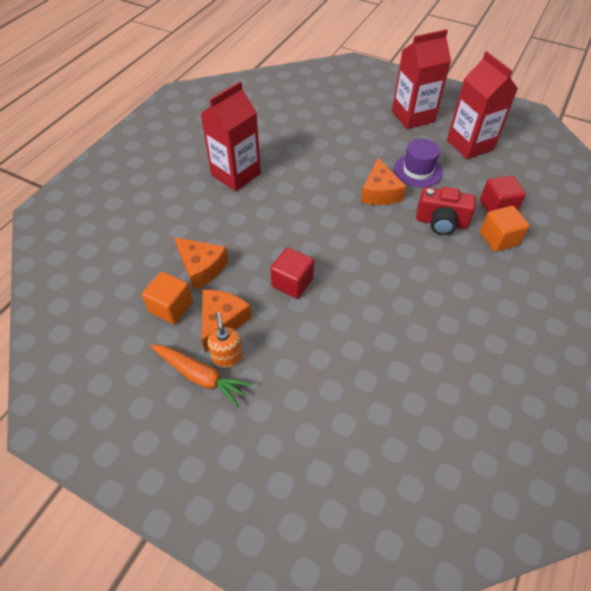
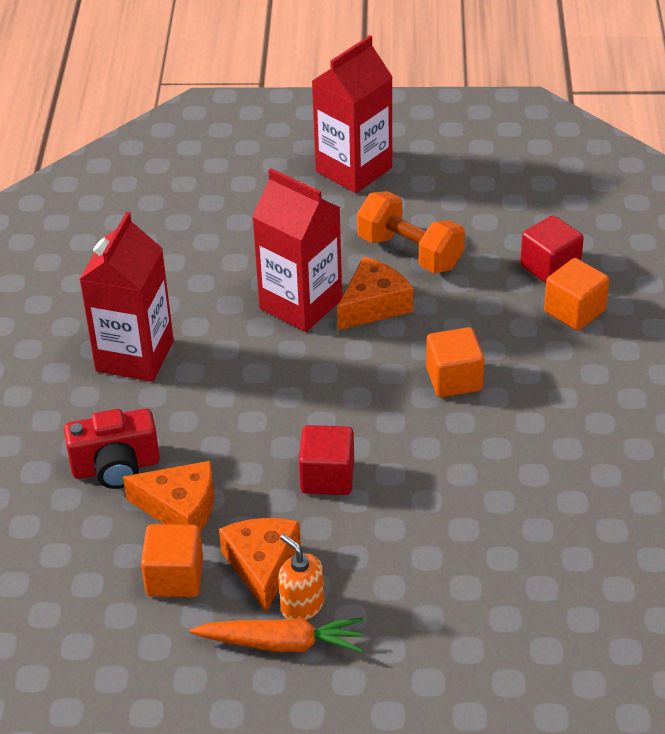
camera: 25 degrees left, 10 degrees down
(380, 192) = (373, 305): orange cheese -> orange cheese turned 105 degrees counterclockwise
(401, 253) = (454, 379): none -> orange cube
(418, 170) = (410, 252): purple hat -> orange dumbbell
(441, 222) = (485, 316): red camera -> red camera (116, 467)
(469, 145) = (463, 187): red carton -> red carton (301, 304)

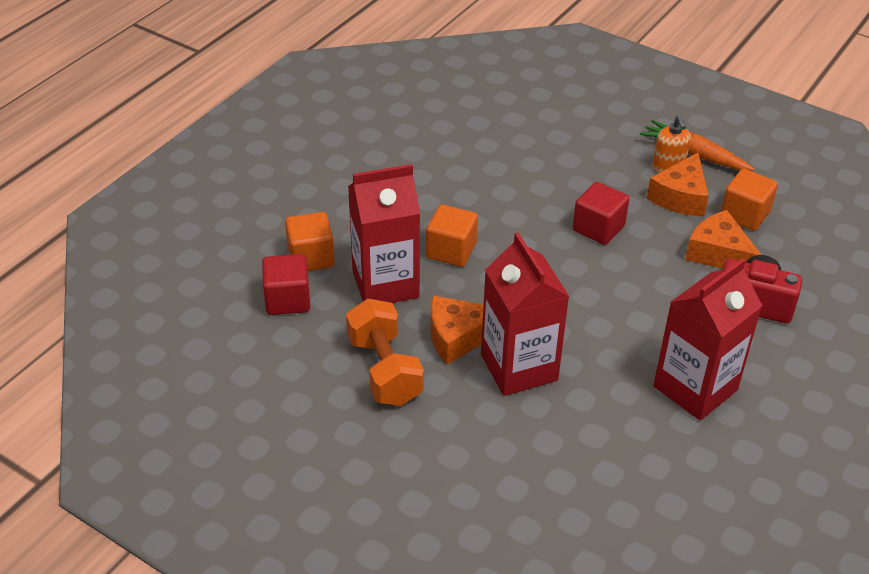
camera: 150 degrees left, 0 degrees up
(354, 169) = (351, 492): red carton -> red carton (385, 284)

